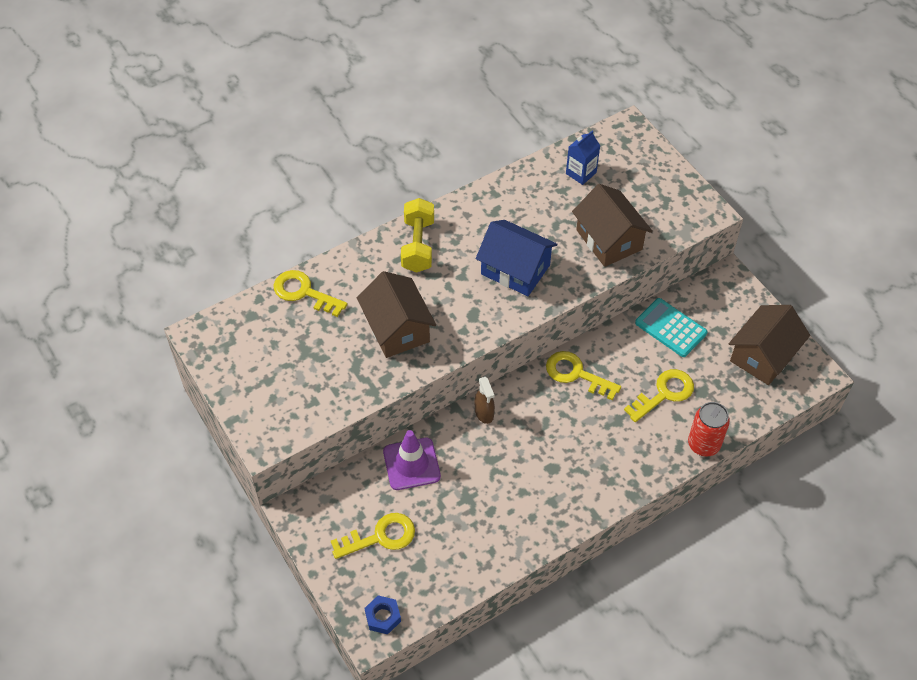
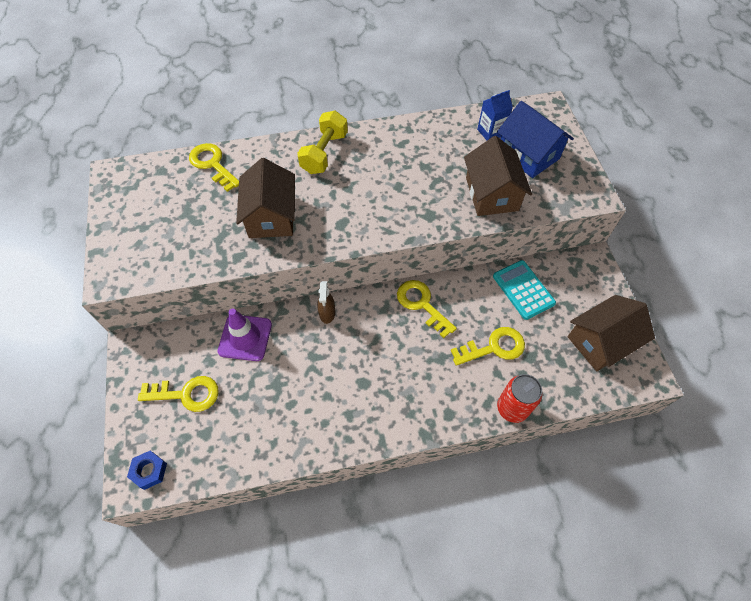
camera: 20 degrees right, 5 degrees up
(515, 269) = (396, 196): blue house -> blue house (528, 154)

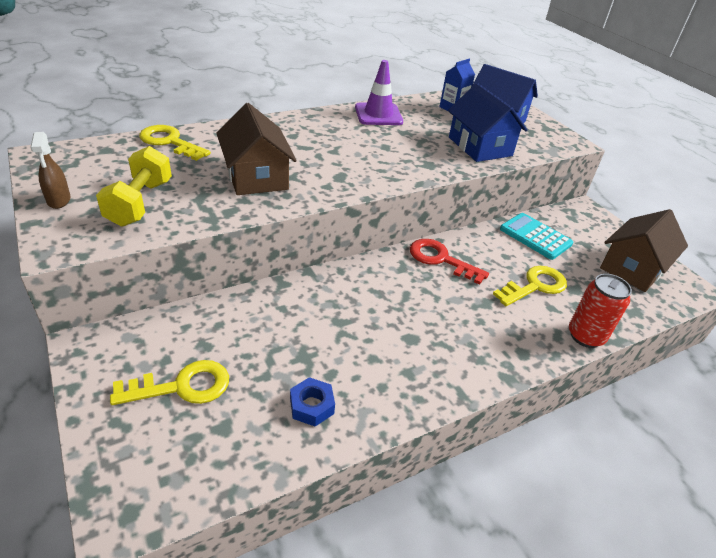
camera: 20 degrees left, 20 degrees down
(149, 471) = (148, 492): blue nut -> blue nut (311, 406)
(245, 337) = (245, 315): purple traffic cone -> purple traffic cone (378, 115)
(324, 153) = (295, 128): yellow dumbbell -> yellow dumbbell (140, 203)
(327, 313) = (339, 279): brown spray bottle -> brown spray bottle (59, 200)
(422, 304) = (441, 259): yellow key -> red key
(491, 194) = (480, 146): brown house -> blue house

